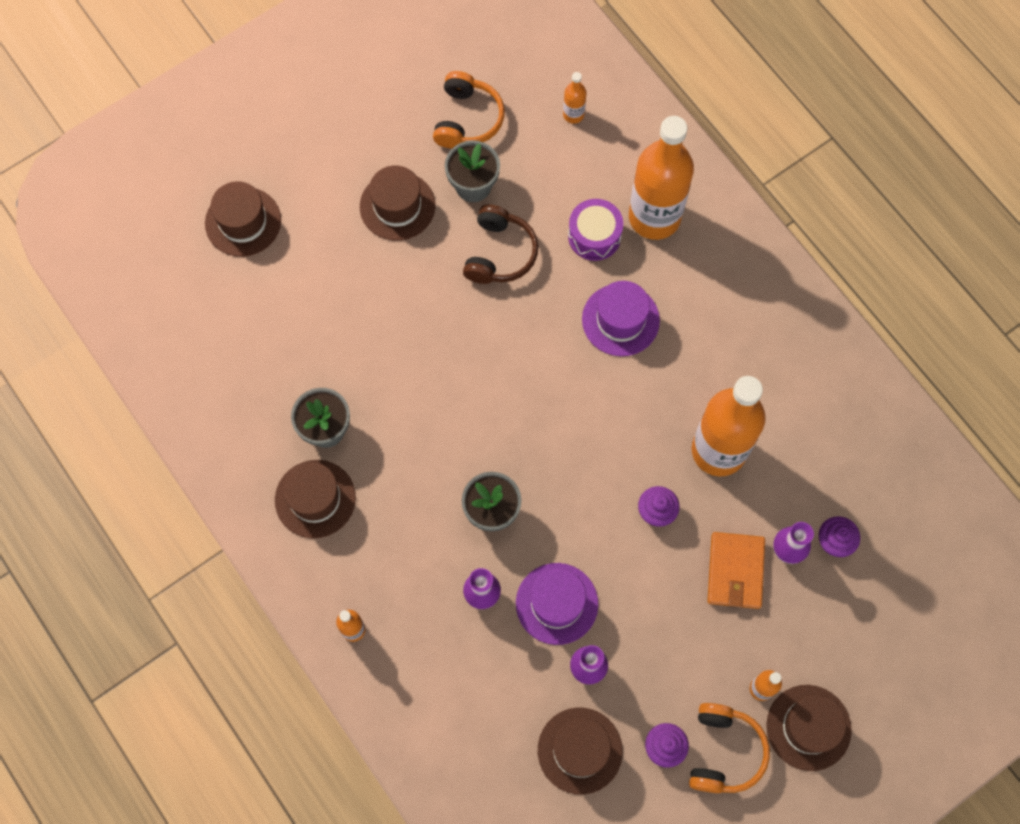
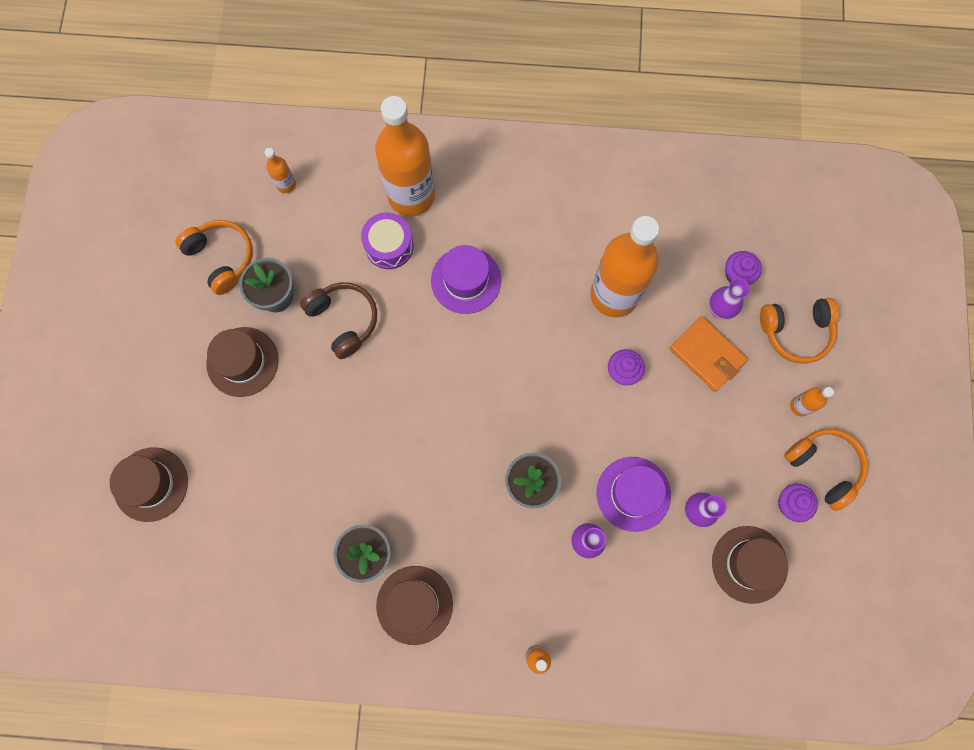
camera: 50 degrees left, 5 degrees up
(808, 727) = (849, 397): brown hat -> none
(827, 633) = (796, 332): none -> orange headphones

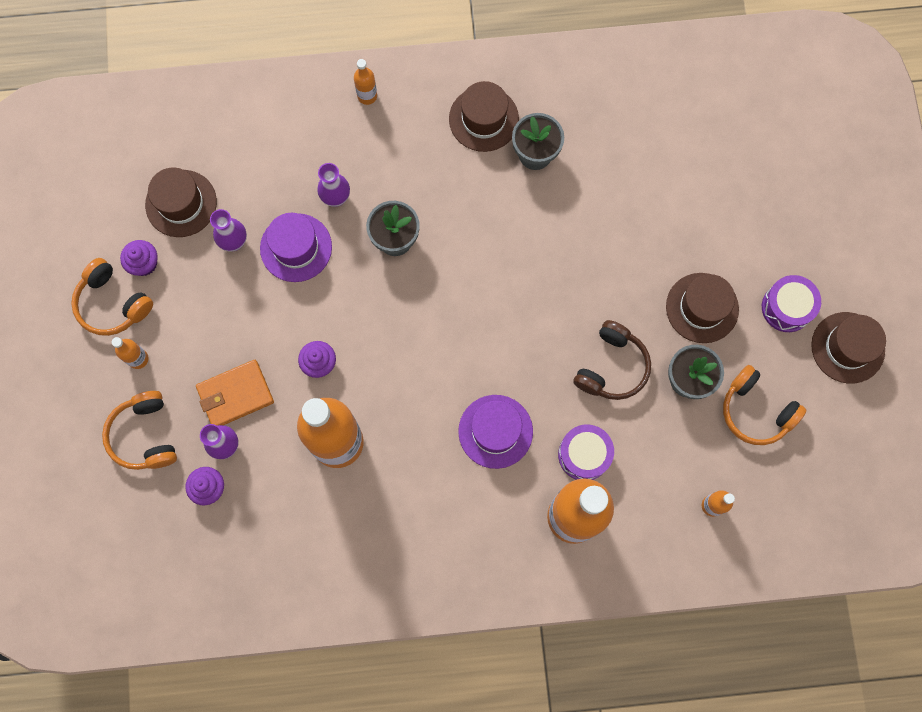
camera: 170 degrees right, 0 degrees up
(151, 484) = (753, 180): brown hat -> brown hat (847, 347)
(161, 348) = (786, 307): none -> purple drum
(344, 320) = (612, 367): brown headphones -> brown headphones turned 105 degrees counterclockwise
(707, 355) = (235, 395): orange wallet -> orange wallet turned 60 degrees counterclockwise
(796, 332) = (144, 435): orange headphones -> orange headphones turned 90 degrees counterclockwise

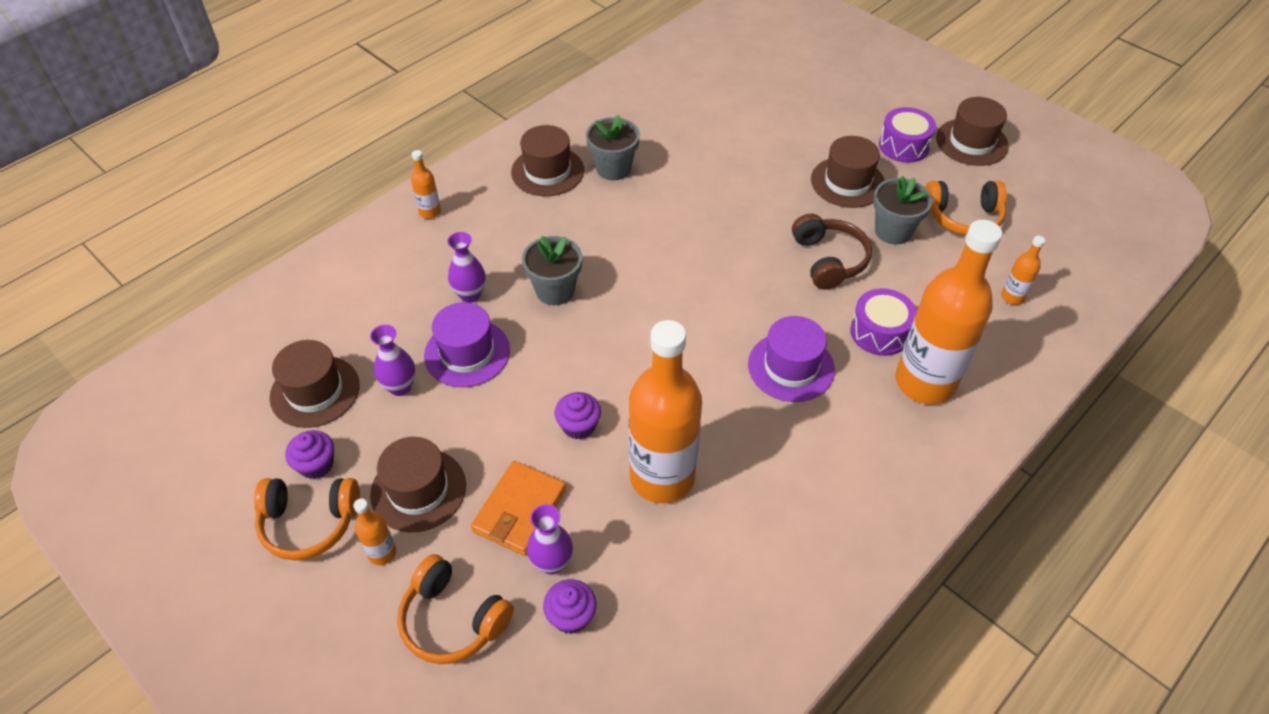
camera: 40 degrees left, 25 degrees down
(189, 331) = (418, 490): none -> brown hat

